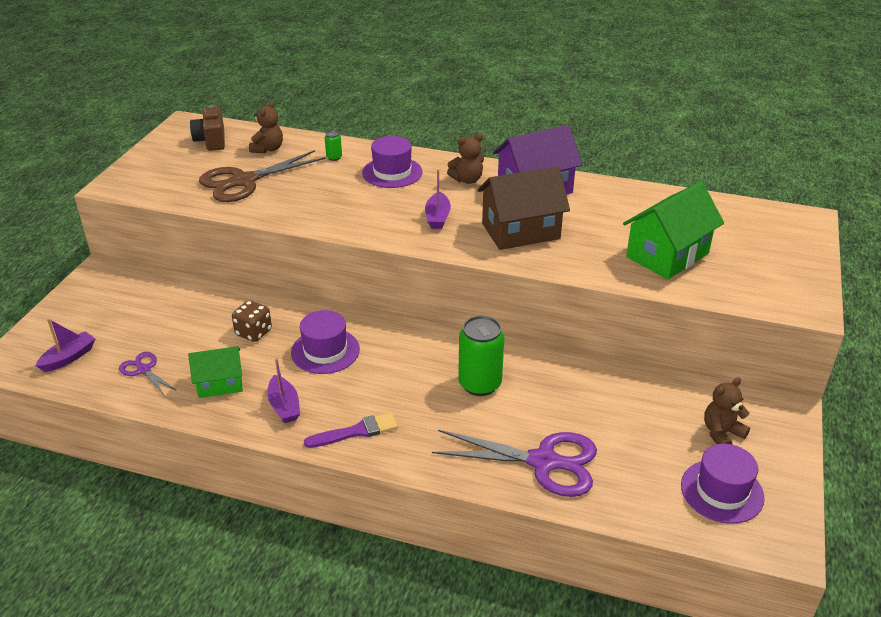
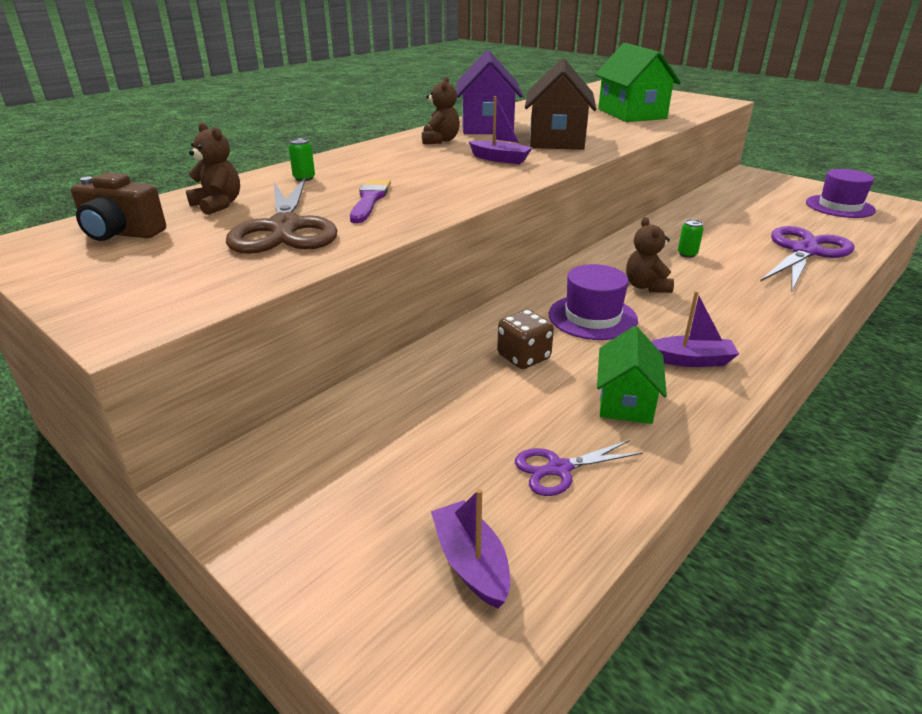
camera: 65 degrees left, 5 degrees down
(356, 432) = (749, 325): purple brush -> purple brush (370, 200)
(392, 172) = (382, 161): purple hat -> none
(480, 384) = (687, 254): green can -> green can, size x0.45
(721, 433) = (774, 193): brown teddy bear -> brown teddy bear (646, 286)

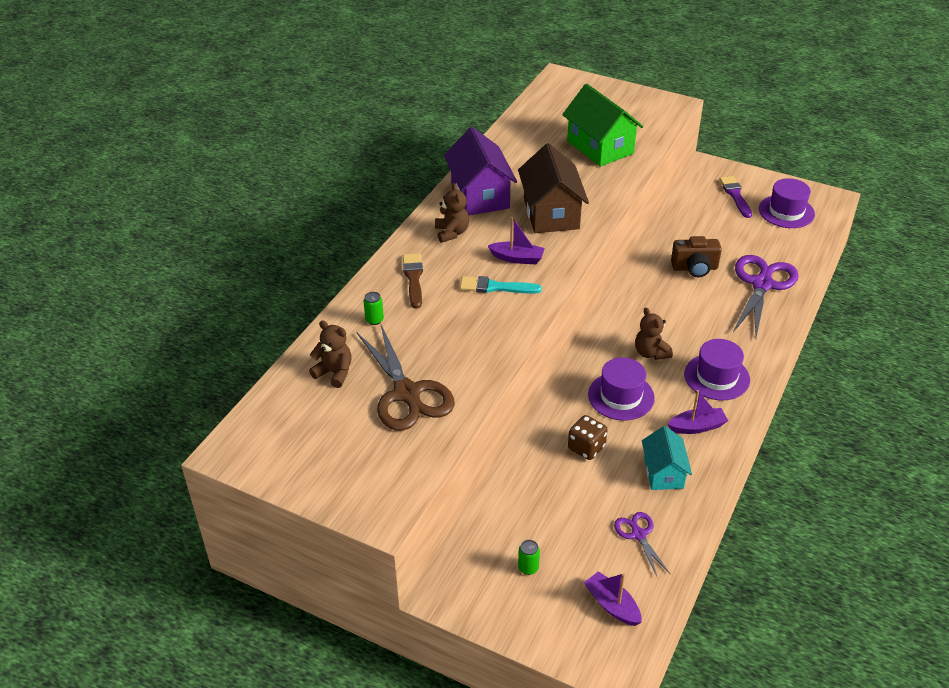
camera: 15 degrees left, 10 degrees up
(121, 233) = (292, 424): brown camera -> brown camera (694, 268)
(370, 200) = (446, 343): purple brush -> purple brush (735, 195)
(374, 160) = (413, 278): none -> brown brush
(461, 172) = (496, 287): none -> turquoise brush
(559, 469) = (638, 535): purple scissors -> purple scissors turned 105 degrees clockwise
(626, 401) = (663, 473): green house -> turquoise house
(687, 254) = (673, 305): green can -> green can (528, 568)
(730, 317) = (716, 377): none -> purple hat

